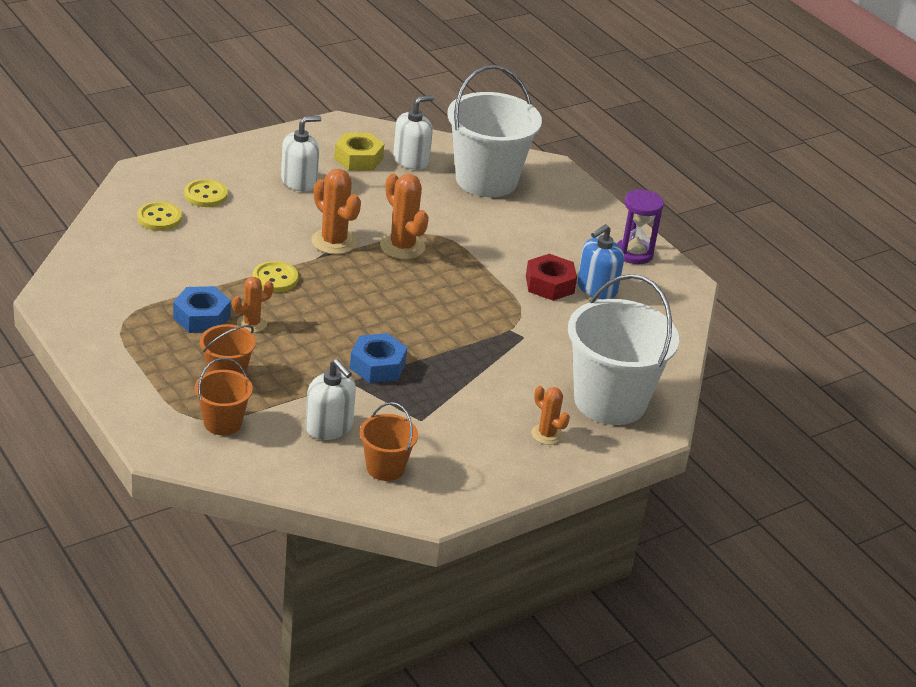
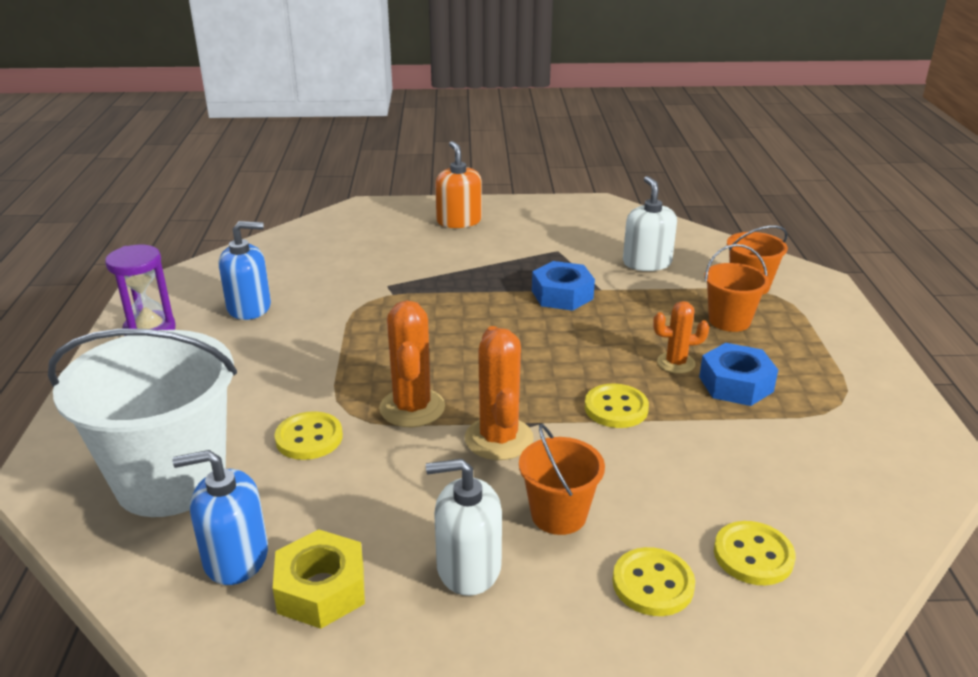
camera: 145 degrees left, 5 degrees down
(385, 468) = (616, 230): orange bucket -> orange bucket (558, 515)
(411, 160) = (235, 557): white soap dispenser -> blue soap dispenser
(442, 216) = (309, 438): none -> yellow button
(547, 434) = (459, 221): orange cactus -> orange soap dispenser
(549, 284) = (293, 322): red nut -> none
(610, 401) = (376, 228): white bucket -> none

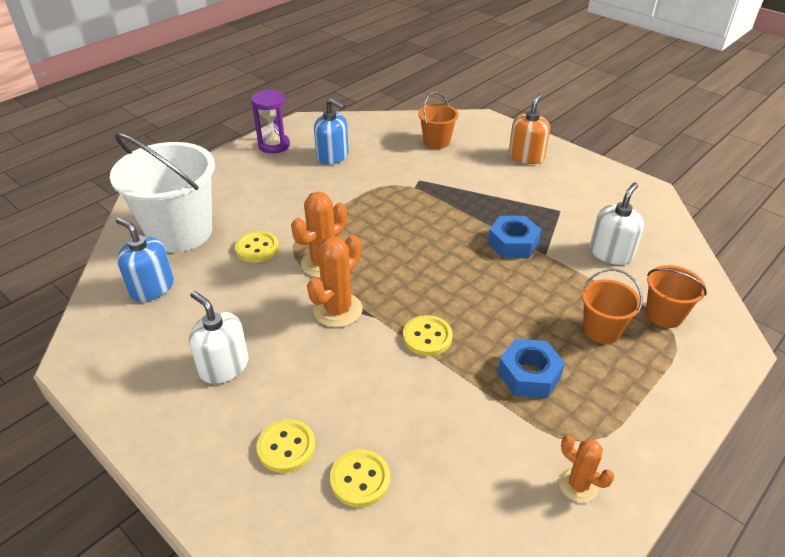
camera: 45 degrees right, 10 degrees up
(321, 589) = (158, 328): yellow nut -> none
(558, 515) = (301, 374): orange bucket -> orange bucket (436, 142)
(676, 363) = (512, 334): orange cactus -> orange cactus (578, 485)

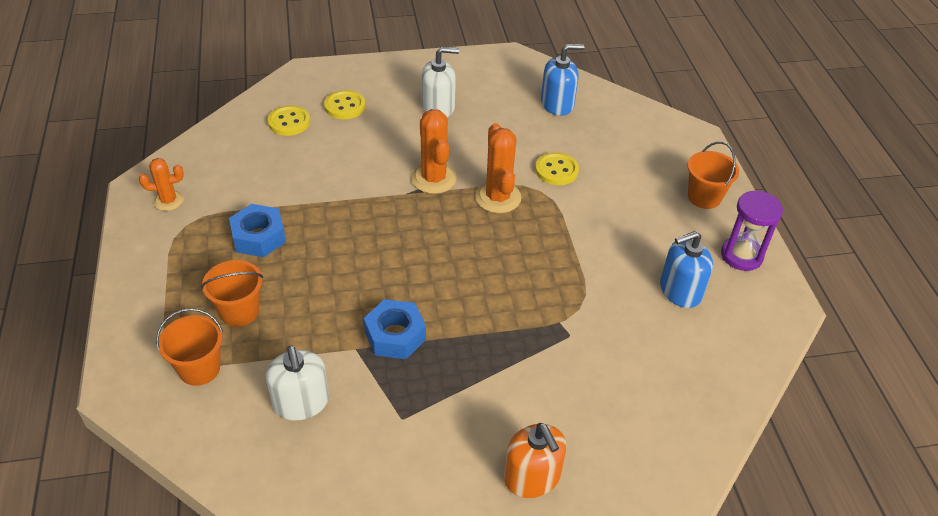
camera: 125 degrees right, 5 degrees up
(180, 232) = (621, 139): white bucket -> none
(427, 337) = (354, 208): yellow button -> none
(436, 142) = (642, 405): orange bucket -> orange bucket (704, 197)

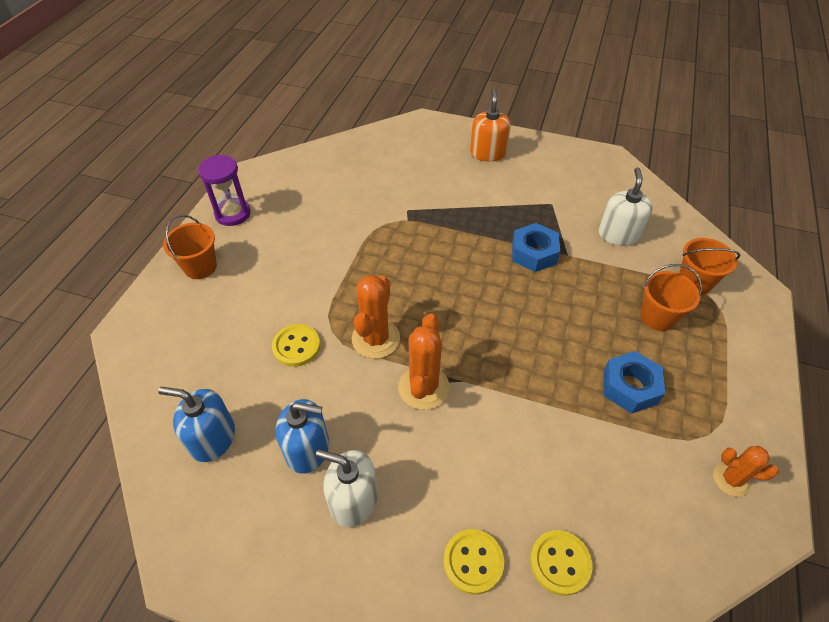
camera: 150 degrees left, 5 degrees up
(680, 291) = (304, 208): blue soap dispenser -> blue soap dispenser (307, 449)

